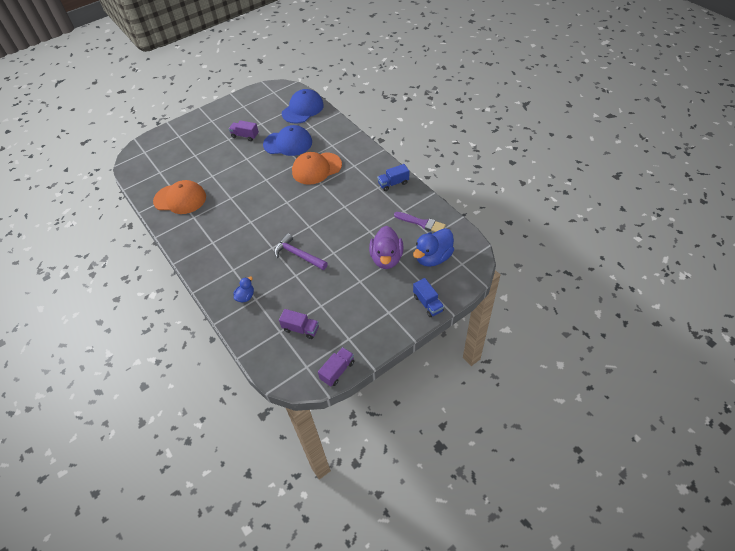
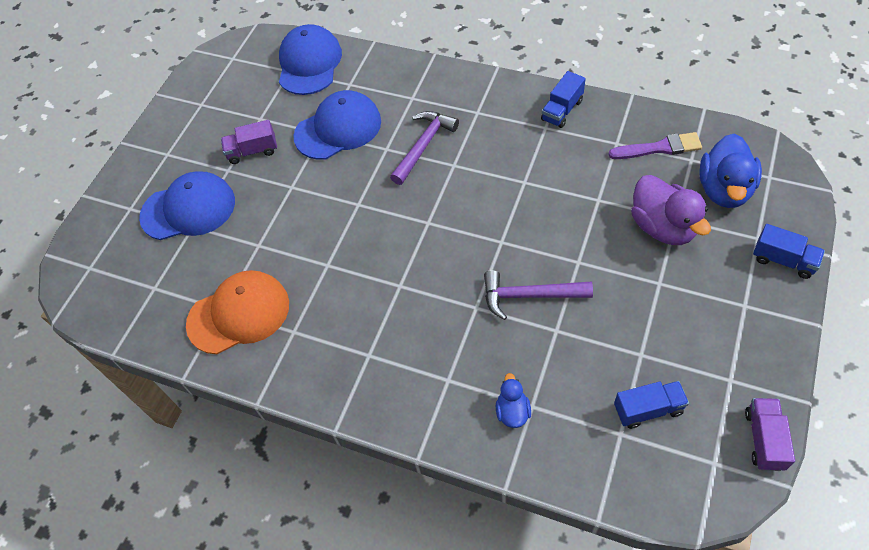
camera: 30 degrees left, 5 degrees up
(199, 147) = (188, 209): none -> blue cap
(301, 329) = (648, 409): purple truck -> blue truck
(316, 168) = (424, 145): orange cap -> purple hammer

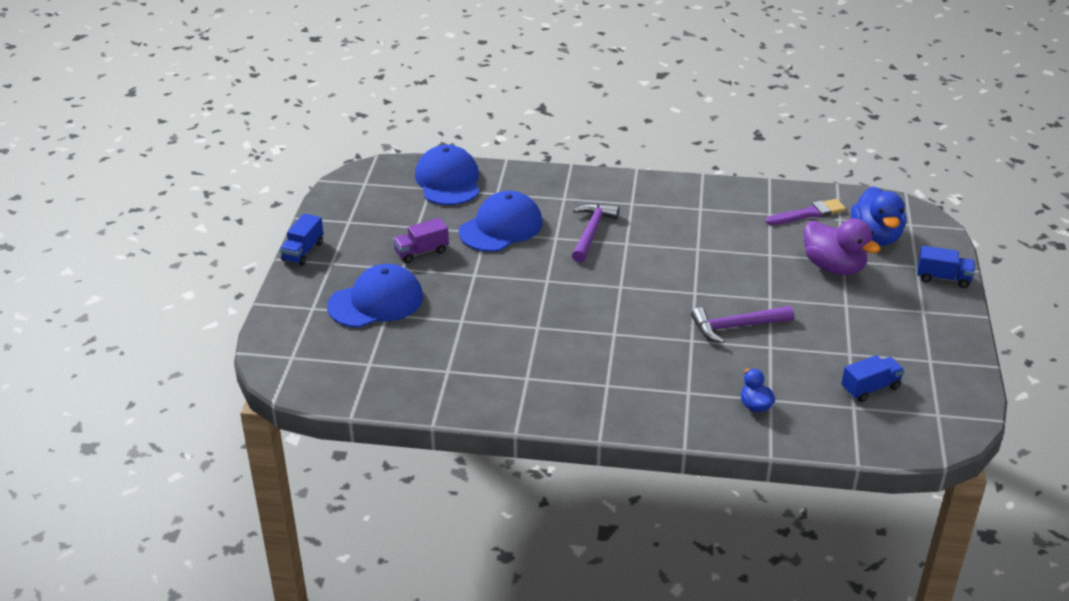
camera: 20 degrees left, 20 degrees down
(239, 314) = (466, 372): orange cap -> none
(562, 110) = (710, 195): blue truck -> blue truck (303, 252)
(764, 439) = (971, 394): purple truck -> none

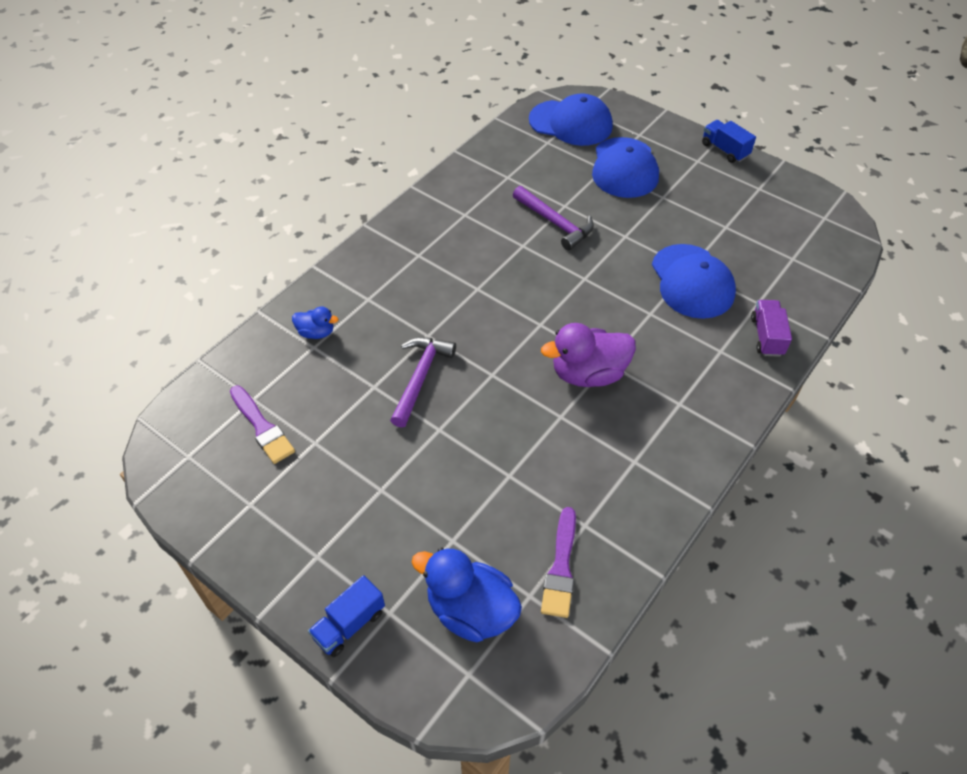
camera: 120 degrees right, 15 degrees up
(421, 252) = (681, 216): purple truck -> purple truck (767, 336)
(448, 181) = (801, 275): blue cap -> blue cap (571, 123)
(591, 232) = (644, 344): purple hammer -> purple hammer (555, 223)
(833, 267) = (447, 522): purple duck -> purple duck (588, 374)
(870, 388) = (262, 427): blue truck -> purple brush

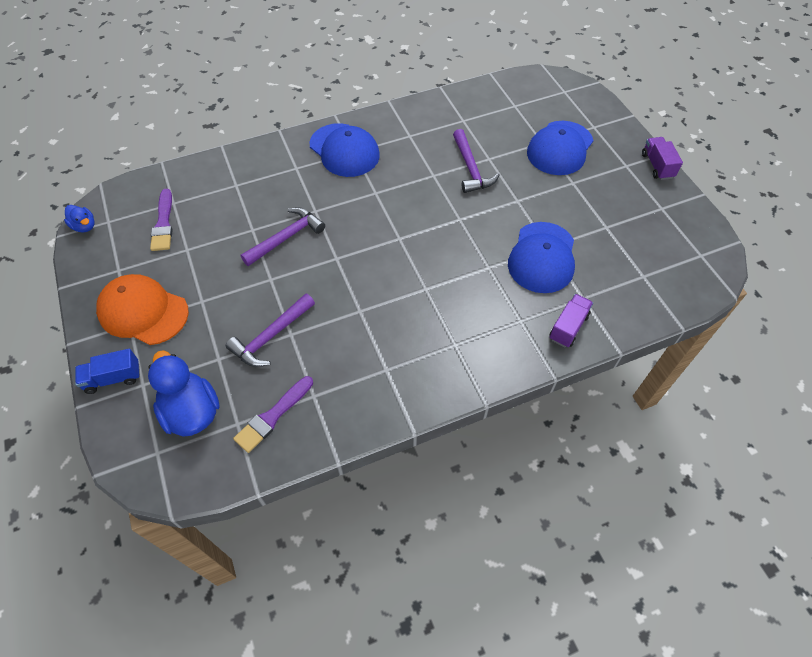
camera: 30 degrees right, 5 degrees up
(316, 332) = (245, 176): blue duck -> blue duck (84, 226)
(322, 535) = (143, 312): none -> orange cap
(490, 488) = (271, 336): none -> purple hammer
(571, 123) = (545, 98): blue cap -> blue cap (344, 150)
(588, 374) = (404, 290): purple duck -> none
(724, 150) = (657, 166): blue truck -> purple truck

